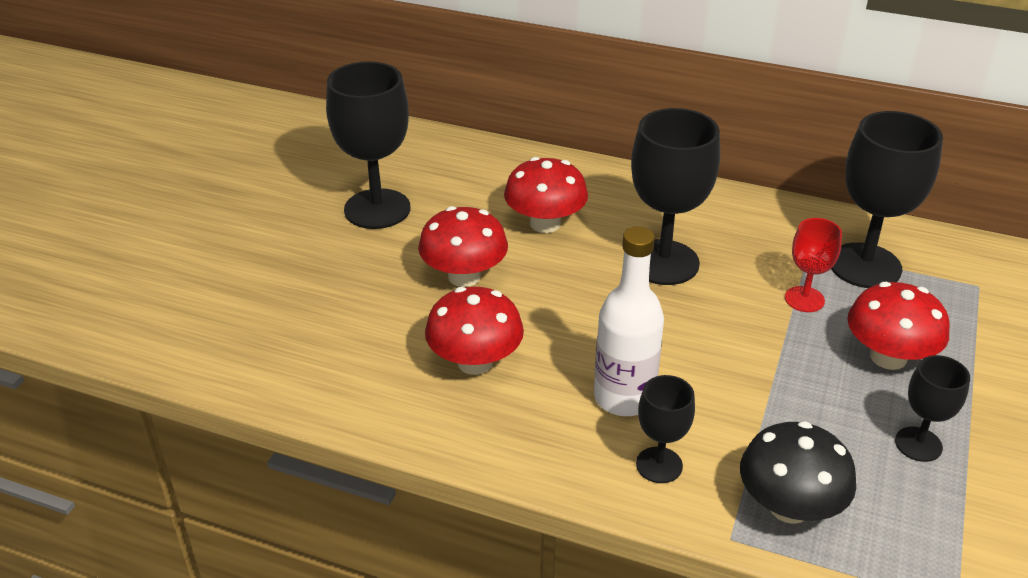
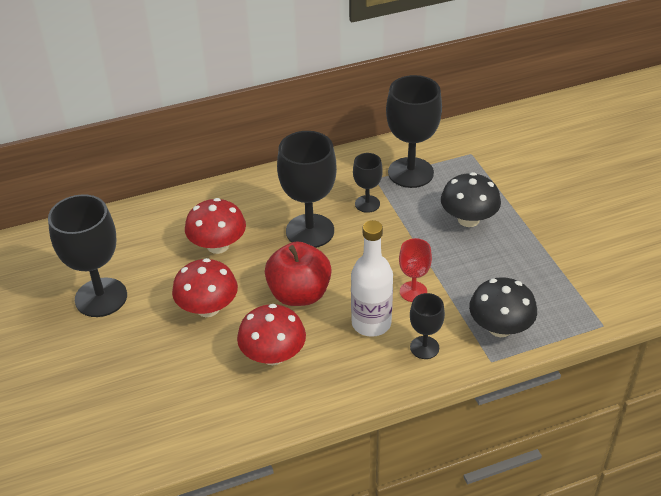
camera: 40 degrees left, 5 degrees up
(576, 318) = (299, 294): none -> red apple
(804, 299) = (401, 210): red goblet -> red goblet (413, 291)
(888, 357) = (468, 219): red mushroom -> black mushroom
(918, 444) = (522, 258): black goblet -> black goblet (367, 204)

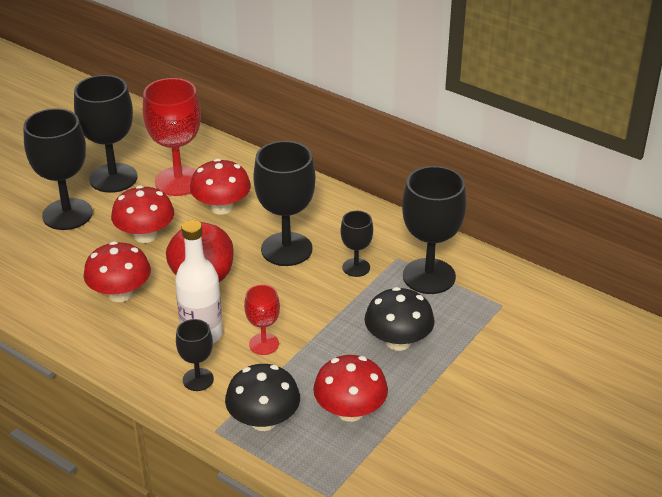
camera: 55 degrees right, 5 degrees down
(122, 350) = (67, 214): none -> black goblet
(153, 257) = (178, 181): none -> red goblet
(523, 276) = (350, 411): none -> red mushroom

